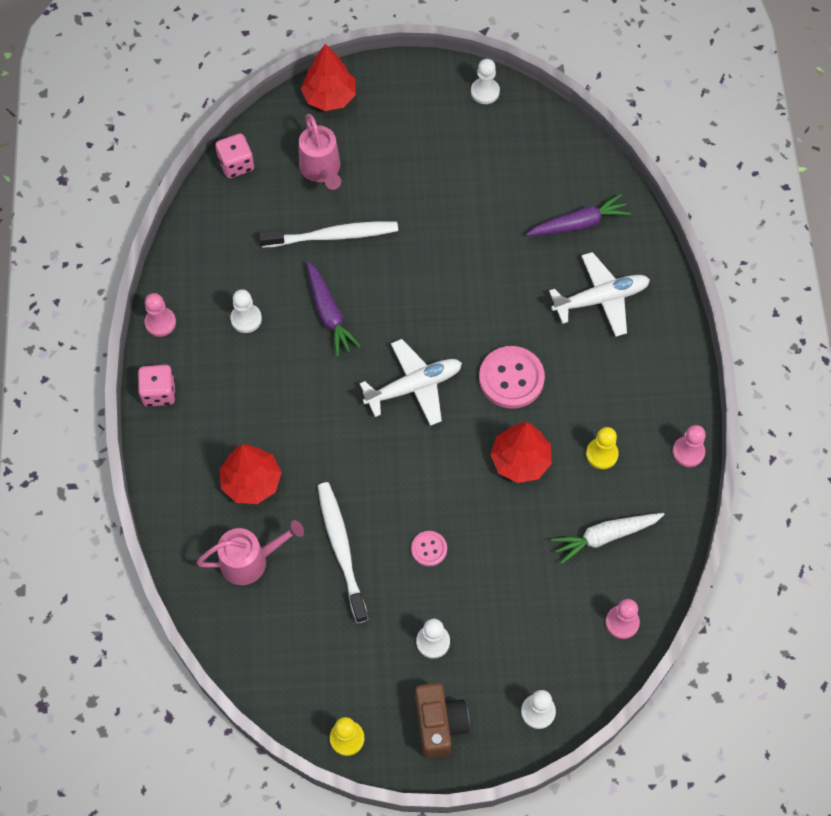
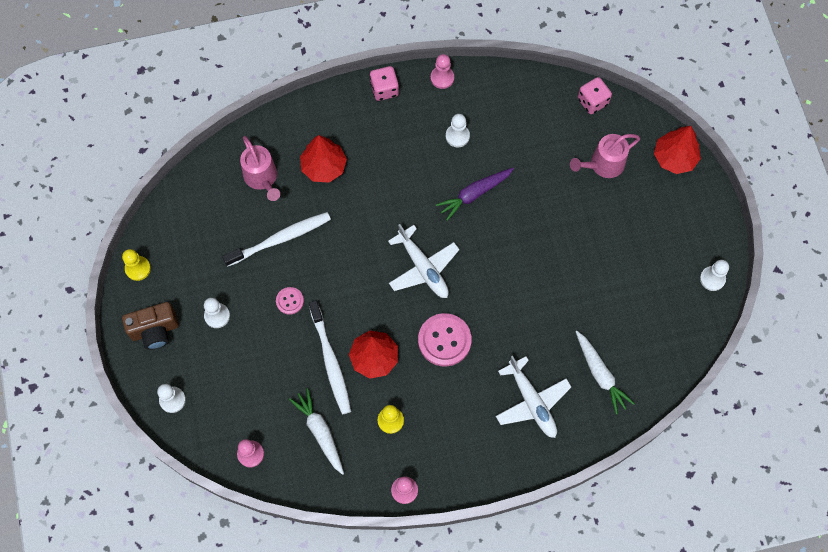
camera: 80 degrees right, 5 degrees up
(333, 236) = (544, 184): white toothbrush -> white toothbrush (330, 361)
(578, 223) = (600, 374): purple carrot -> white carrot

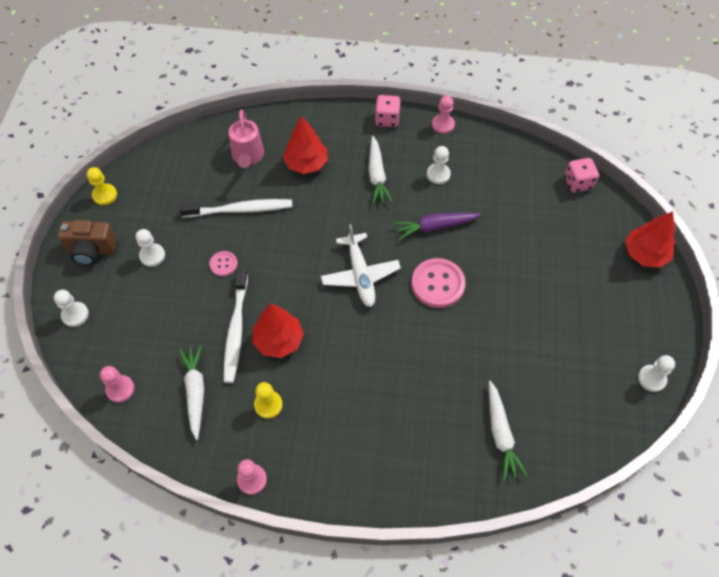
camera: 20 degrees right, 10 degrees down
(398, 157) = (377, 175): none -> white carrot
(444, 340) = (353, 347): pink button -> pink button (437, 284)
(532, 402) = (418, 437): white plane -> none
(603, 165) = (570, 239): pink watering can -> none

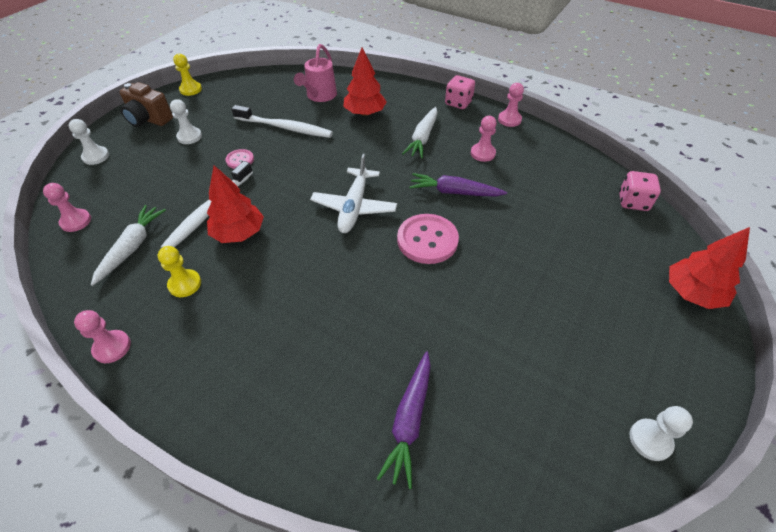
camera: 25 degrees right, 10 degrees down
(438, 174) = (482, 153): white pawn -> pink pawn
(500, 433) = (409, 420): white carrot -> purple carrot

